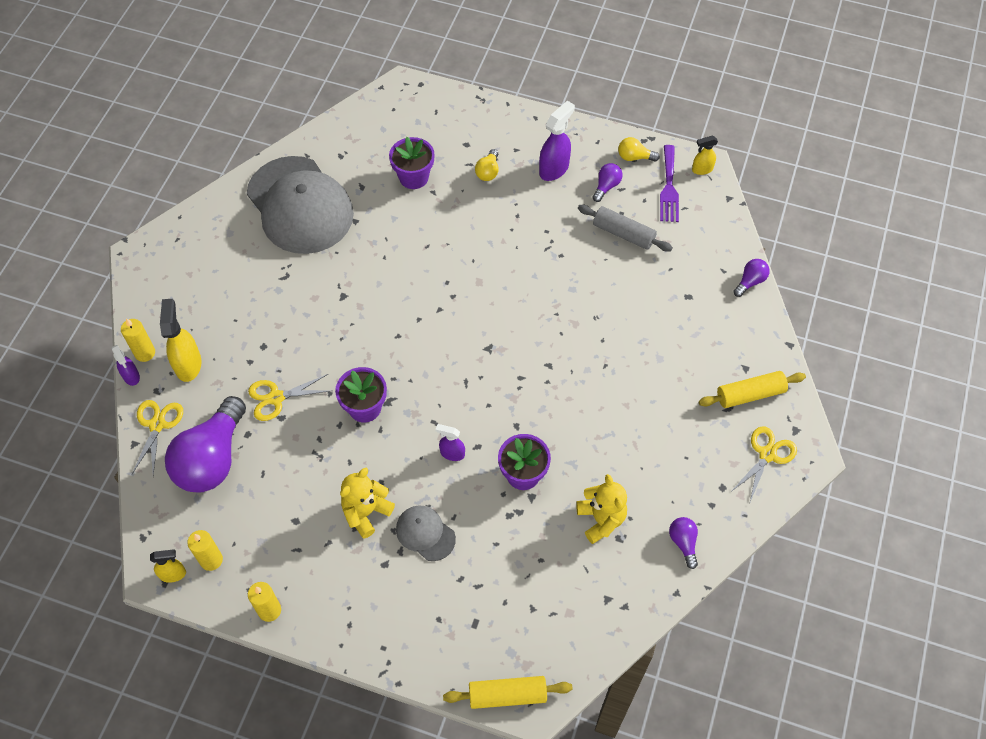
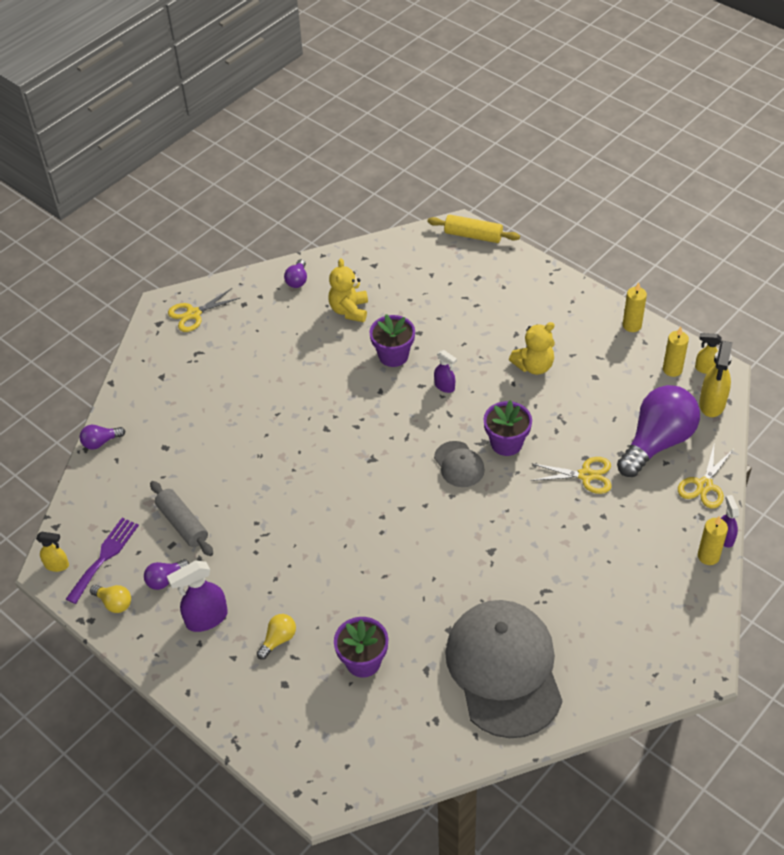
camera: 155 degrees left, 10 degrees down
(188, 364) = (665, 532): yellow spray bottle -> yellow spray bottle (712, 404)
(425, 533) = (491, 339): grey cap -> grey cap (459, 464)
(750, 394) = (173, 356): yellow rolling pin -> none

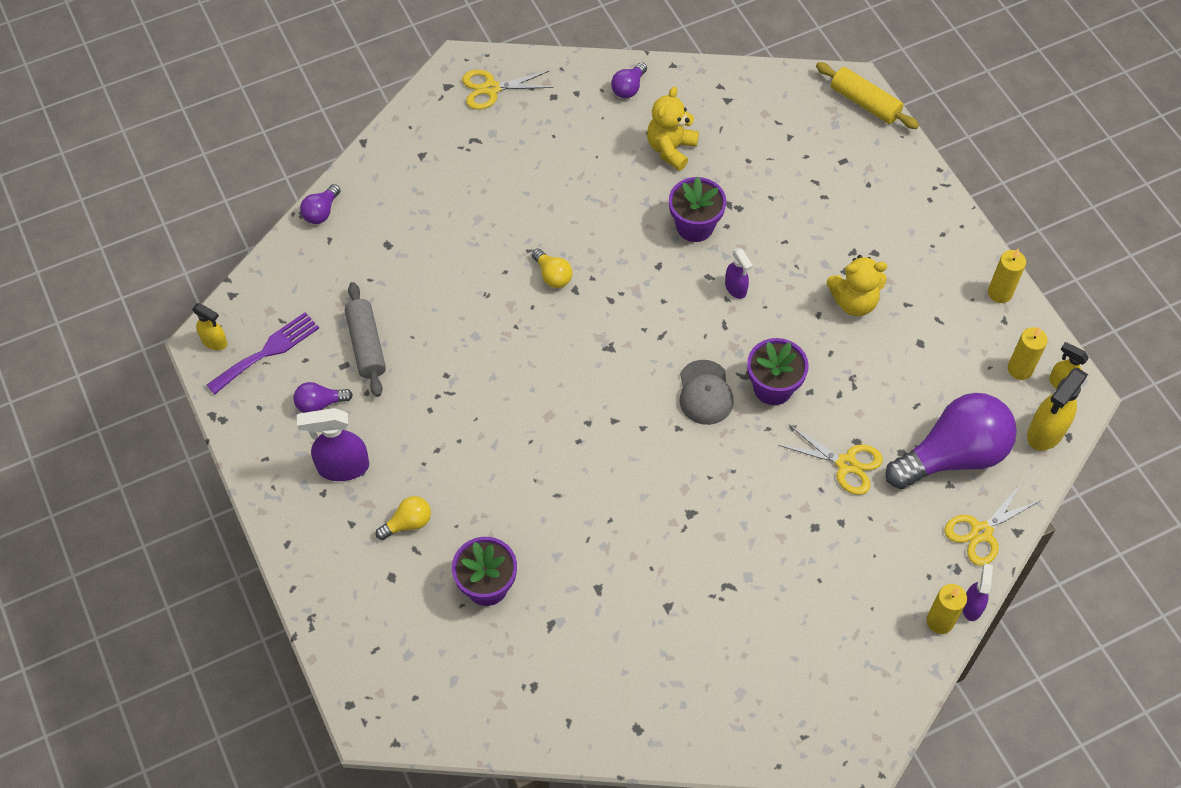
camera: 20 degrees right, 10 degrees up
(101, 442) = (321, 212): purple light bulb -> purple light bulb turned 60 degrees counterclockwise
(114, 603) = (255, 410): yellow light bulb -> yellow light bulb (552, 275)
(504, 669) = (636, 660): grey cap -> none

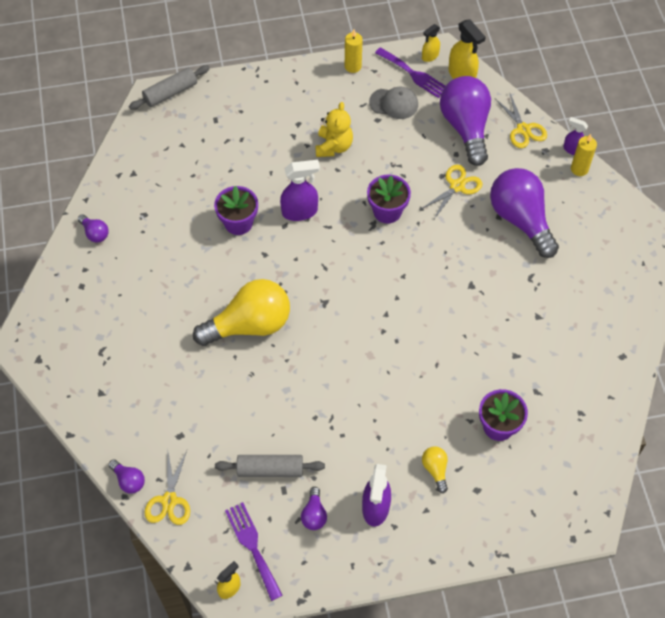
camera: 75 degrees left, 0 degrees up
(491, 89) = (55, 328): yellow scissors -> yellow scissors (169, 500)
(552, 275) = (249, 325): yellow light bulb -> yellow light bulb, size x2.32
(671, 149) = (163, 220): yellow teddy bear -> none
(705, 393) = (379, 252): grey cap -> grey cap (394, 103)
(736, 288) = (300, 212): purple spray bottle -> purple spray bottle, size x1.69
(820, 556) = (520, 219): none -> purple light bulb
(865, 103) = (170, 93): yellow rolling pin -> grey rolling pin
(1020, 369) = (413, 74): yellow candle -> purple fork

